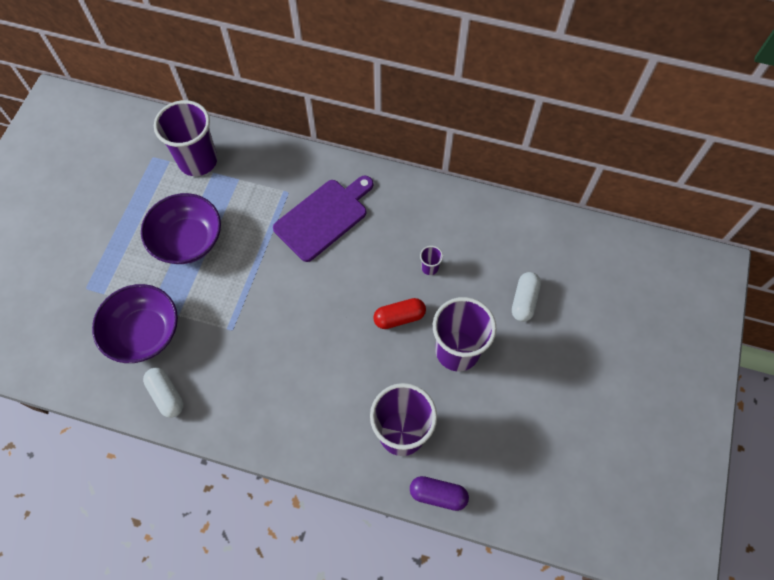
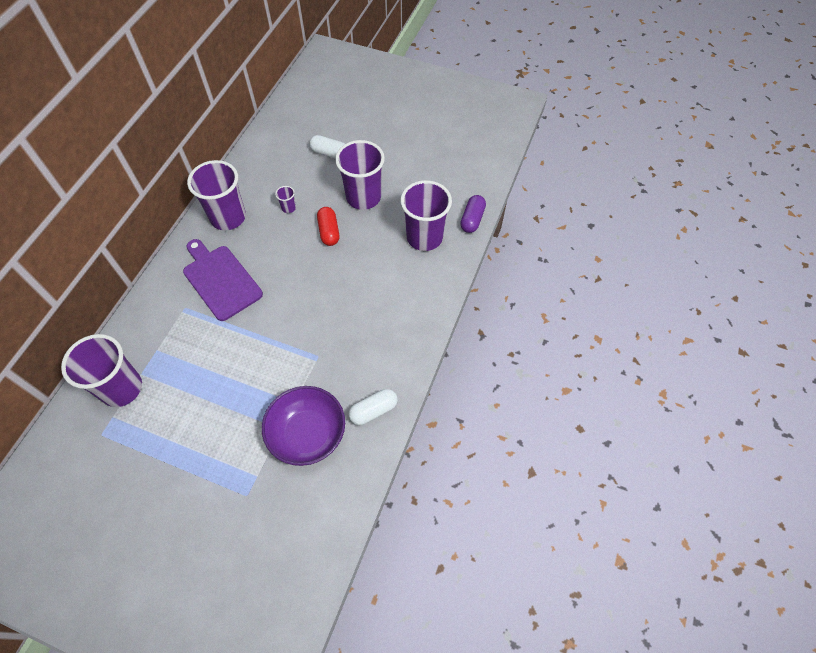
camera: 85 degrees left, 5 degrees down
(188, 240) = (214, 396): purple bowl -> none
(408, 208) = (228, 217): none -> purple cup

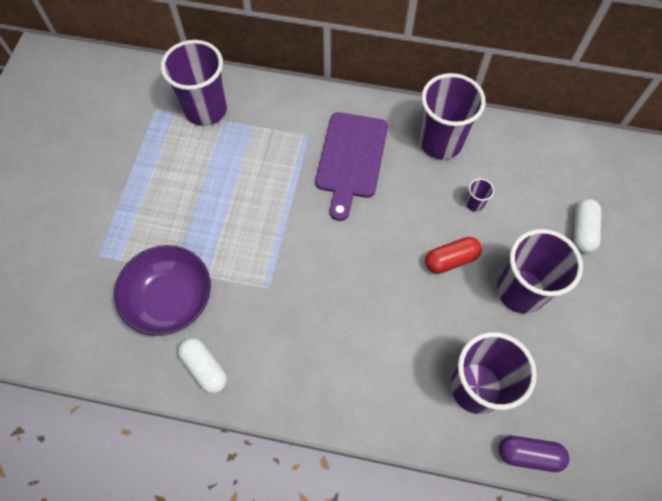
camera: 80 degrees right, 5 degrees up
(220, 280) = (351, 159): purple cutting board -> purple cutting board turned 150 degrees clockwise

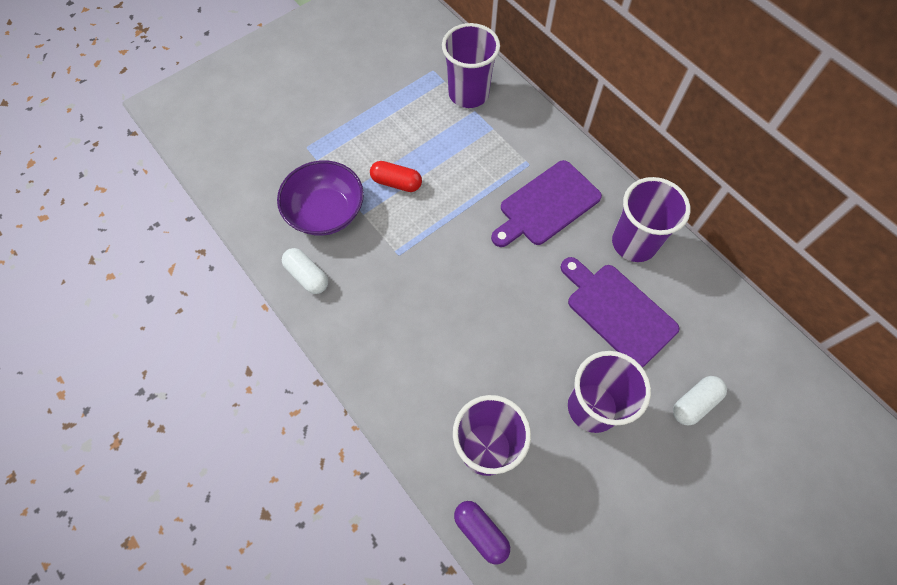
camera: 40 degrees right, 0 degrees up
(205, 368) = (307, 276): white capsule -> white capsule turned 45 degrees counterclockwise
(451, 260) = (556, 339): red capsule -> red capsule (396, 183)
(474, 203) = (617, 311): purple cup -> purple cutting board

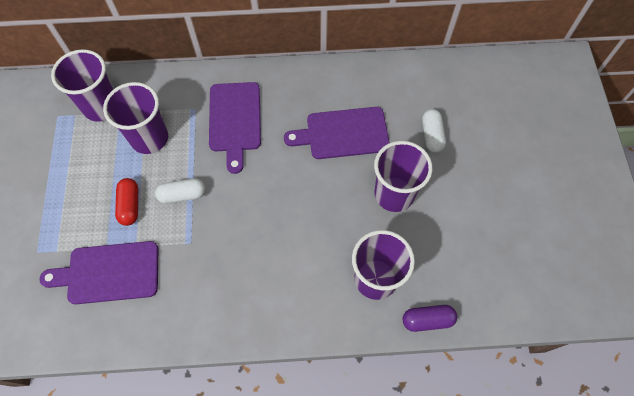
camera: 55 degrees left, 0 degrees up
(307, 276) = (152, 321): white capsule -> white capsule (182, 195)
(326, 212) = (109, 273): purple bowl -> purple cutting board
(396, 183) = (130, 205): red capsule -> red capsule turned 60 degrees counterclockwise
(634, 243) = (305, 90): purple cup -> purple cup (149, 138)

